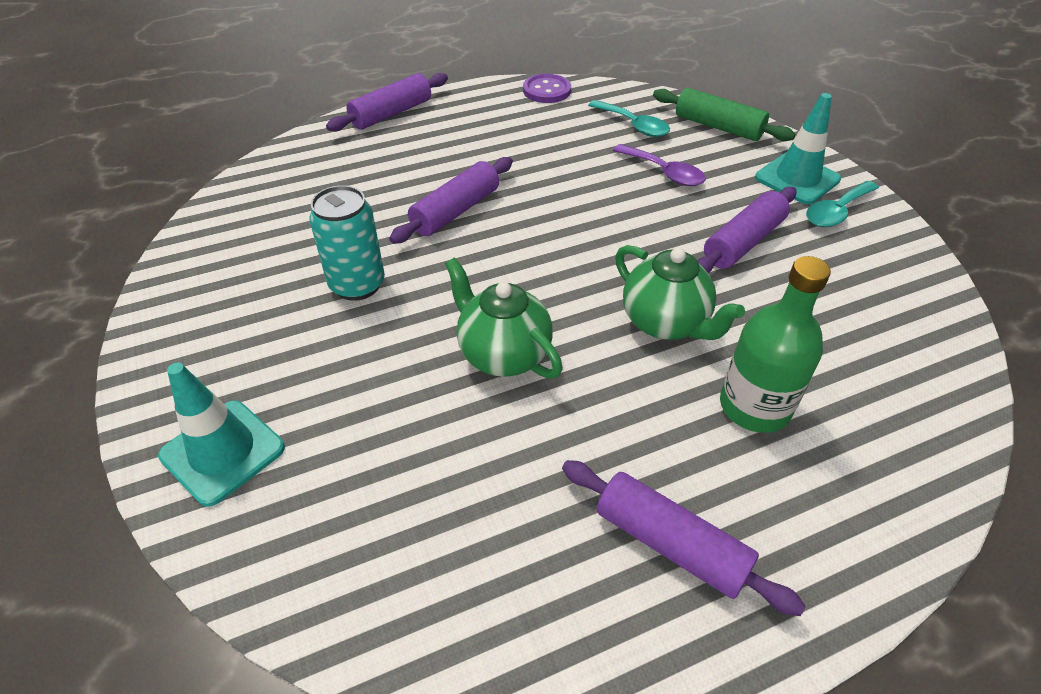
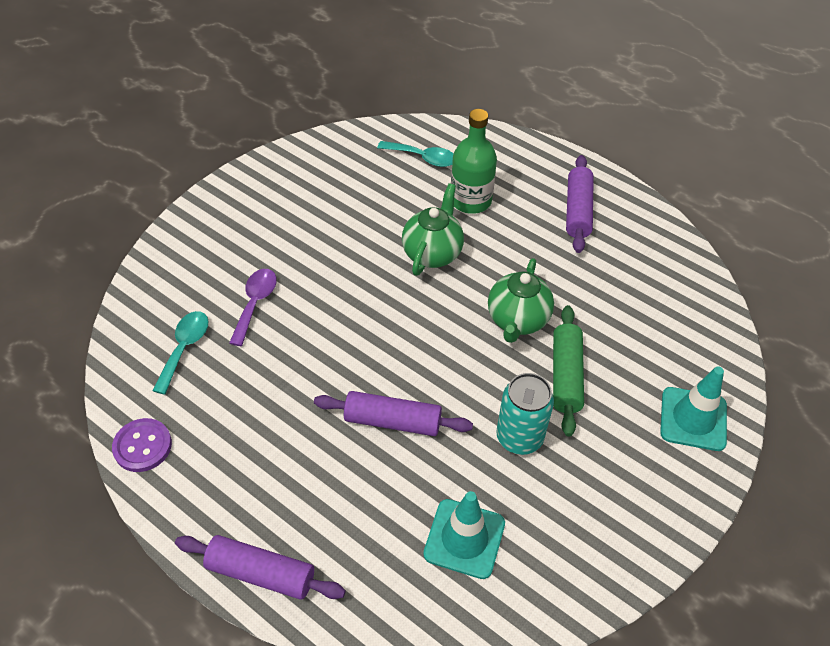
camera: 120 degrees left, 5 degrees up
(718, 127) = (159, 288): green rolling pin -> green rolling pin (566, 376)
(743, 242) = (322, 236): purple rolling pin -> none
(797, 179) = (221, 224): turquoise traffic cone -> turquoise traffic cone (464, 538)
(836, 212) = (255, 197): turquoise spoon -> turquoise spoon (423, 158)

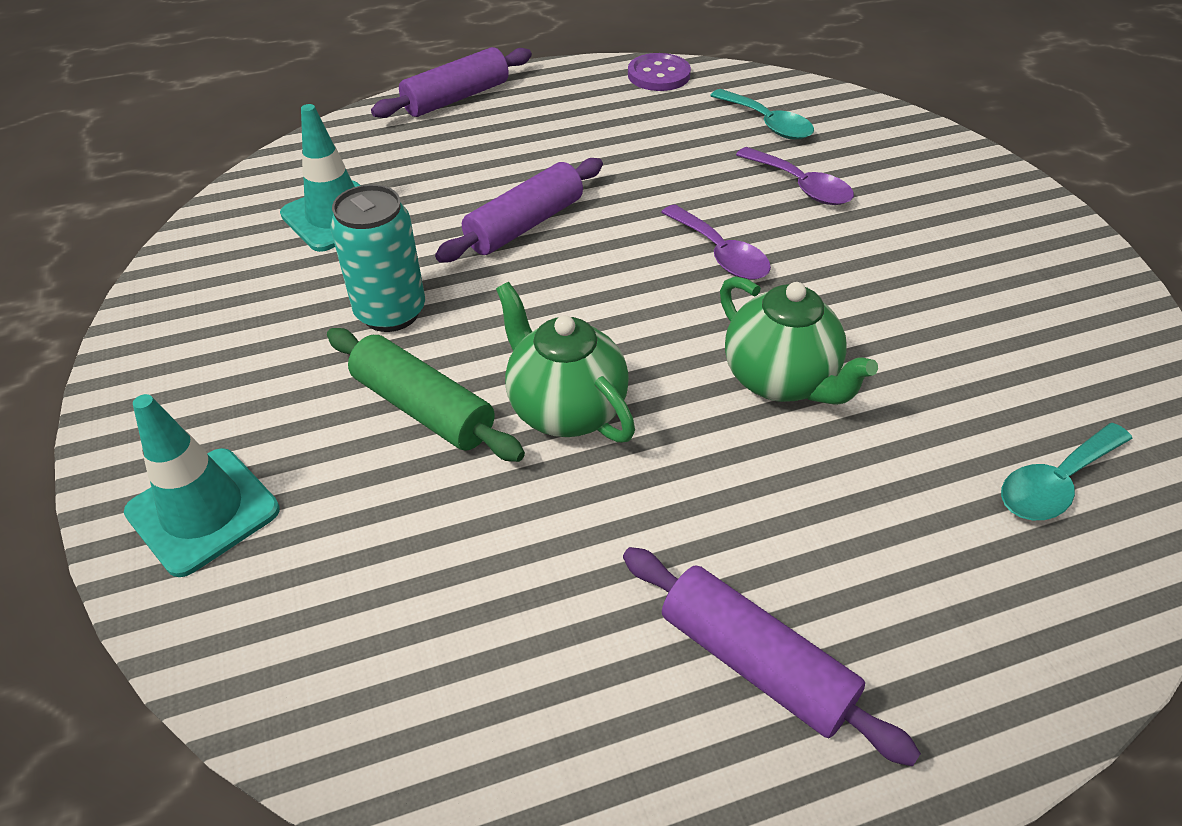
camera: 125 degrees right, 5 degrees down
(351, 313) = (720, 254): none -> purple spoon
(470, 200) = (886, 494): green bottle -> none

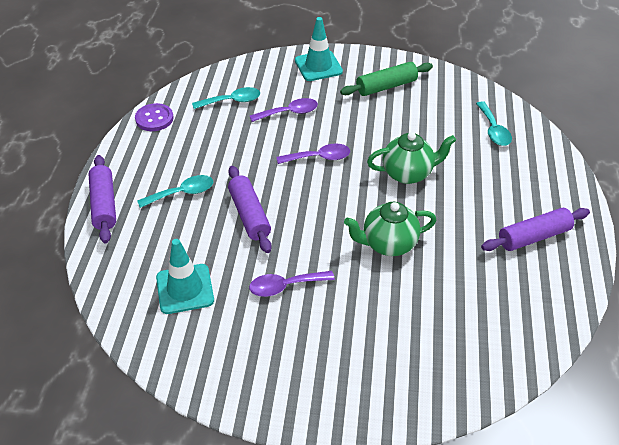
camera: 65 degrees left, 0 degrees up
(203, 511) = (384, 389): turquoise traffic cone -> turquoise traffic cone (318, 66)
(391, 312) = (285, 286): turquoise can -> purple spoon
(423, 408) = (360, 292): green rolling pin -> green rolling pin (386, 86)
(525, 149) = (182, 193): none -> turquoise spoon

